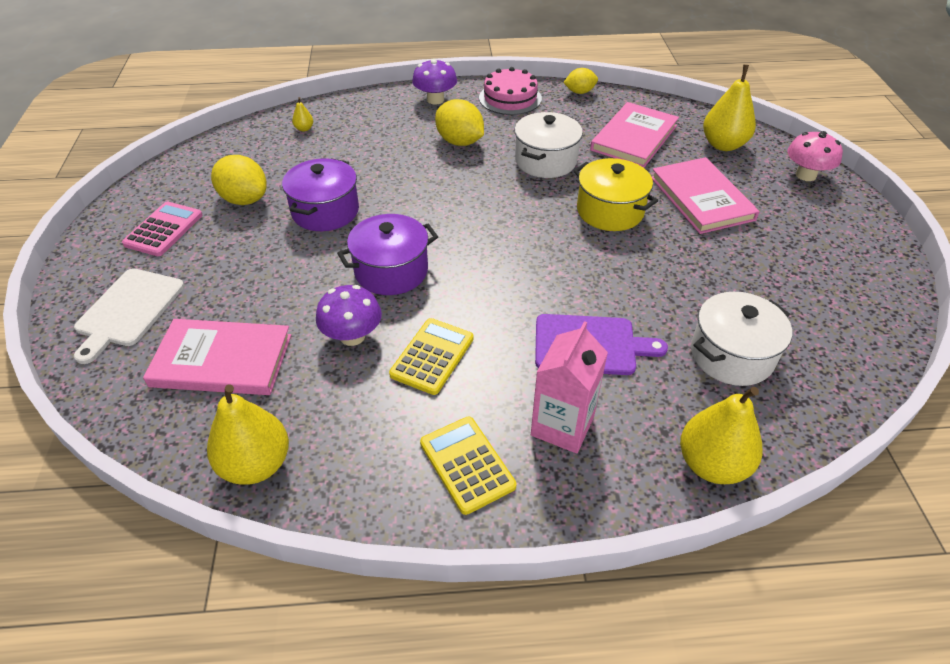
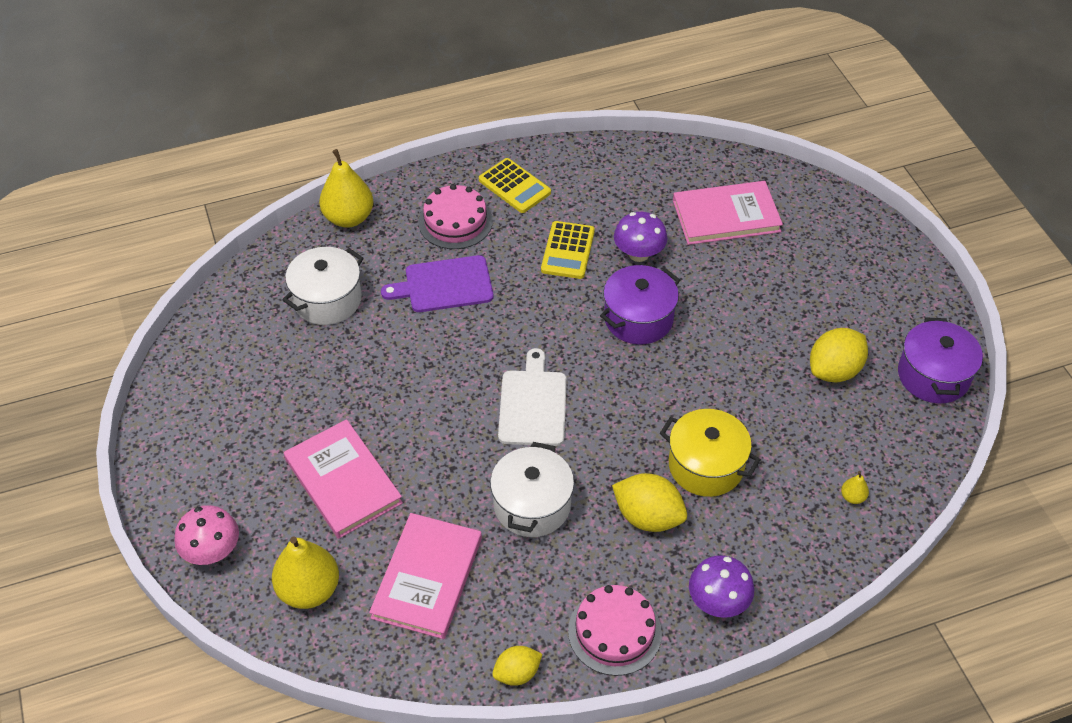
camera: 165 degrees right, 5 degrees up
(128, 310) = (833, 237): white cutting board -> white cutting board (532, 404)
(163, 229) = (880, 318): pink calculator -> none
(244, 199) = (834, 370): yellow lemon -> yellow lemon turned 60 degrees counterclockwise
(256, 465) = (652, 160): yellow pear -> none
(325, 211) = (741, 373): purple pot -> purple pot (933, 376)
(562, 426) = (455, 221): pink carton -> pink cake
(610, 211) = (444, 439): yellow pot -> yellow pot (706, 466)

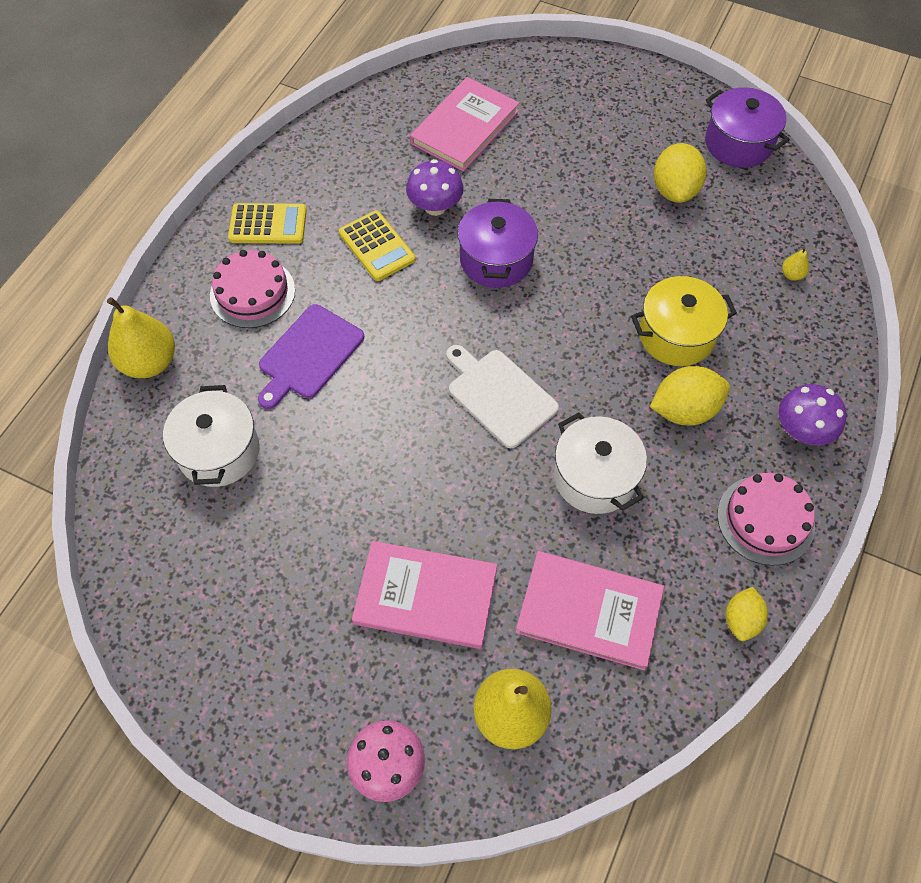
camera: 45 degrees left, 10 degrees up
(427, 577) = (589, 611): pink book -> pink book turned 45 degrees counterclockwise

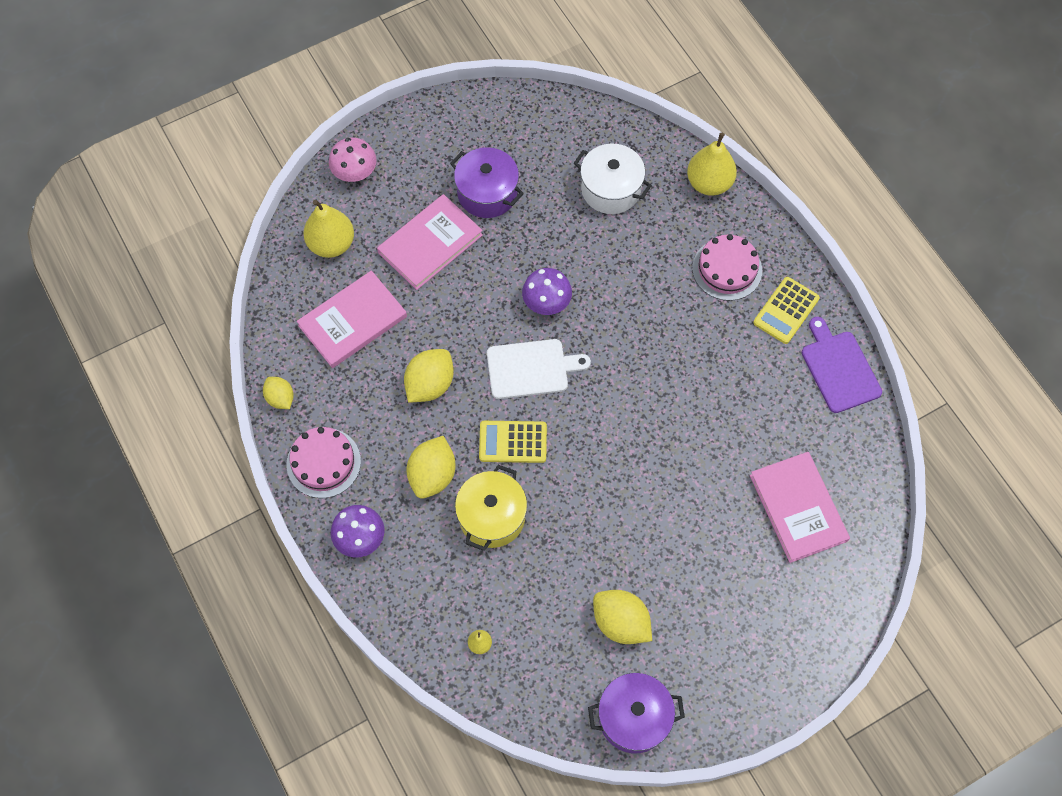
camera: 125 degrees right, 5 degrees up
(309, 355) = (648, 275): purple cutting board -> purple cutting board (839, 368)
(377, 246) = (715, 370): yellow calculator -> yellow calculator (513, 442)
(435, 207) = (726, 432): purple mushroom -> purple mushroom (546, 302)
(496, 259) = (645, 442): purple pot -> purple pot (487, 193)
(595, 477) = (430, 384): white pot -> yellow lemon

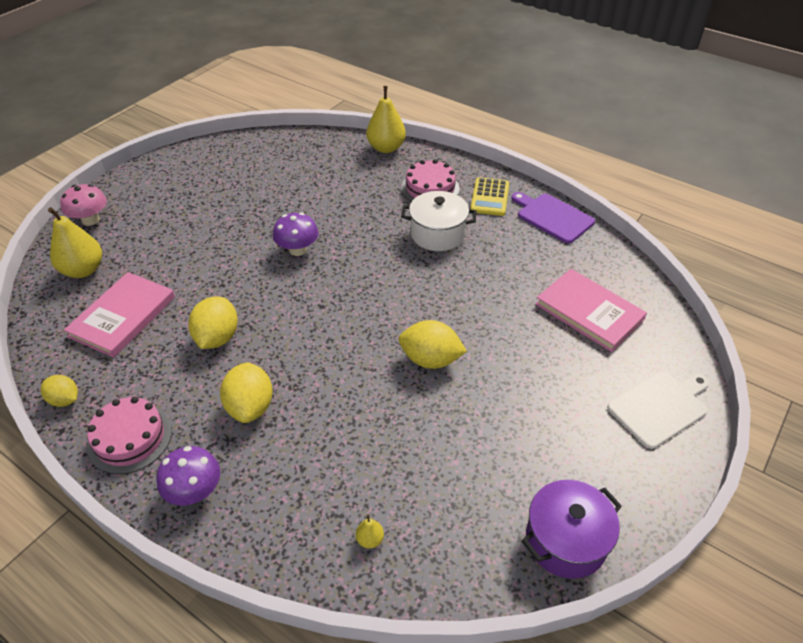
camera: 25 degrees left, 20 degrees down
(430, 244) = (177, 244): pink book -> none
(487, 193) = (213, 200): purple pot -> none
(492, 516) = (326, 418): yellow pot -> none
(513, 442) = (317, 353): yellow calculator -> none
(531, 368) = (307, 296): white cutting board -> white cutting board (660, 407)
(611, 189) = (313, 171): white pot -> white pot (437, 234)
(620, 622) = (499, 458): yellow lemon -> yellow lemon (430, 359)

